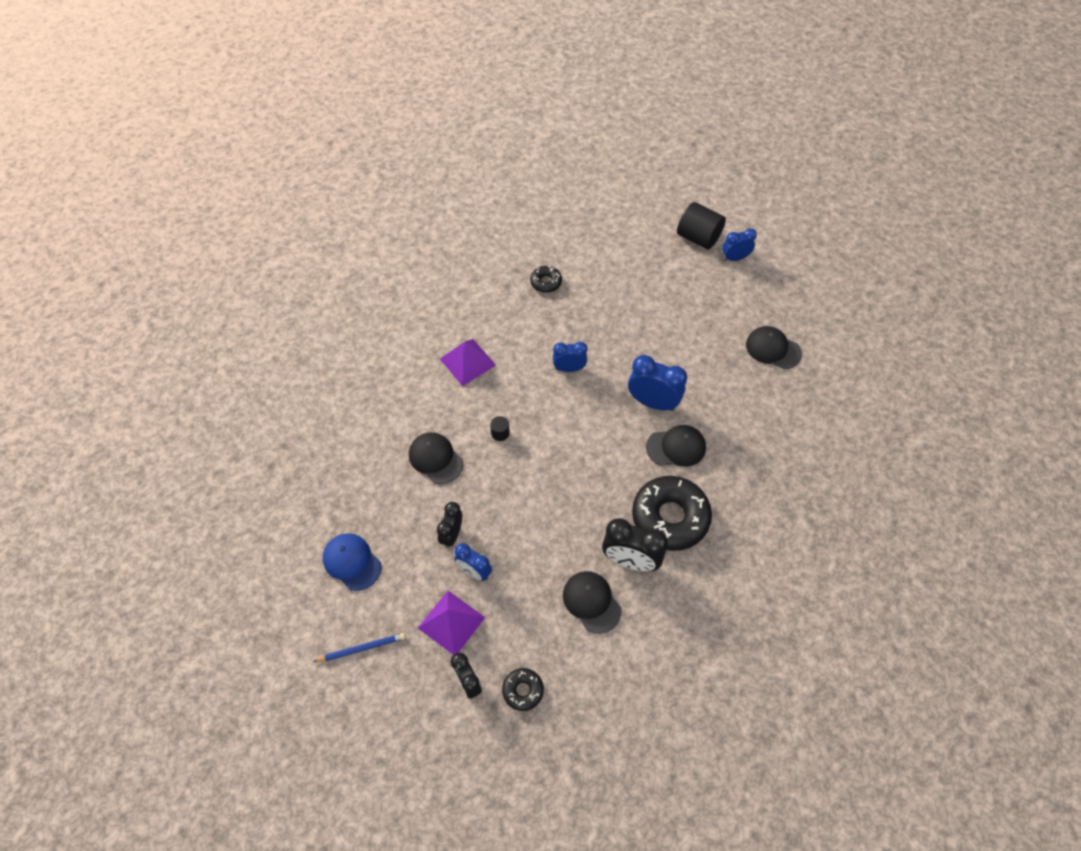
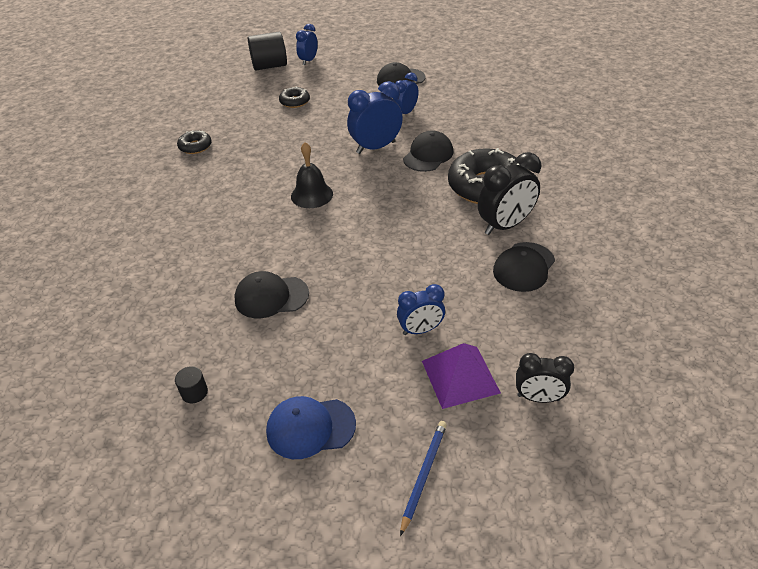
camera: 50 degrees left, 15 degrees down
(452, 534) = (364, 326): black clock -> none
(467, 362) = (202, 225): purple pyramid -> none
(500, 433) = (298, 241): black cylinder -> black cylinder (194, 392)
(523, 690) = (578, 358): black donut -> black donut (295, 102)
(556, 403) = (312, 195): none -> black bell
(569, 368) = (290, 173): blue clock -> blue clock (405, 113)
(591, 602) = (524, 267): black cap -> black cap turned 60 degrees counterclockwise

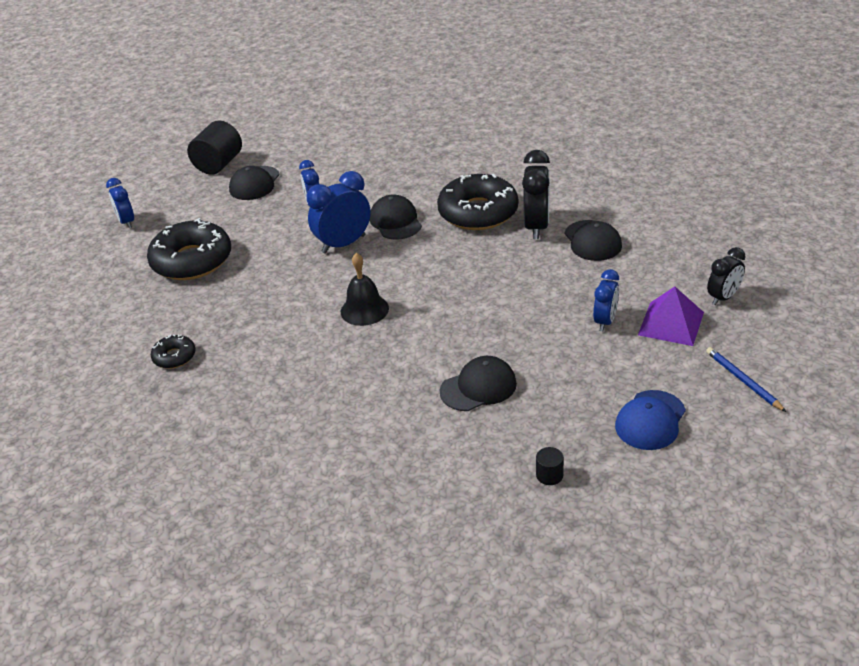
camera: 50 degrees left, 5 degrees down
(269, 66) = (93, 251): black cylinder -> black cylinder (219, 164)
(271, 297) = (478, 387): black cap -> black cap turned 150 degrees counterclockwise
(295, 102) = (192, 261): black donut -> black donut, size x2.10
(376, 147) = (343, 244): blue clock -> blue clock turned 45 degrees clockwise

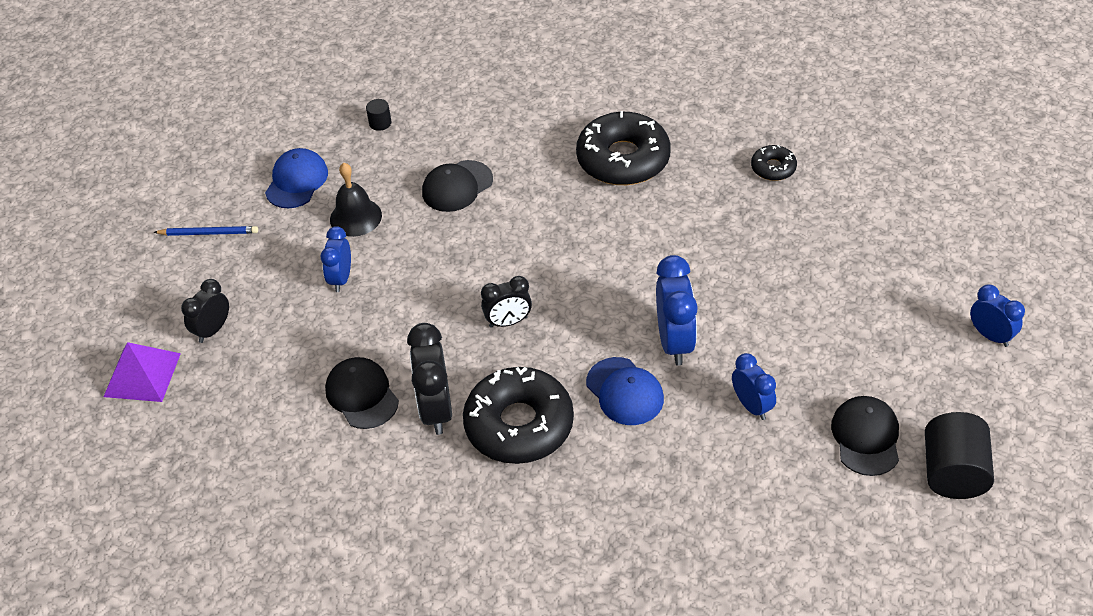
camera: 165 degrees right, 10 degrees up
(192, 261) = (849, 287): black donut -> black donut (623, 159)
(343, 244) = (674, 342): blue clock -> blue clock turned 45 degrees counterclockwise
(364, 310) = (604, 252): black bell -> black bell (355, 217)
(395, 221) = (624, 391): black cap -> blue cap
(465, 271) = (508, 322): none -> black clock
(671, 323) = (272, 287): purple pyramid -> purple pyramid (142, 374)
(743, 381) = (209, 233): blue pencil -> blue pencil turned 45 degrees counterclockwise

